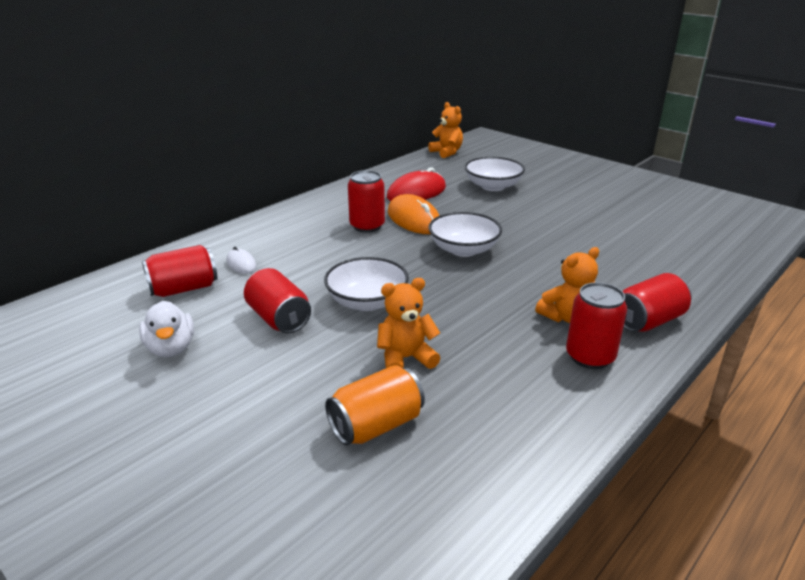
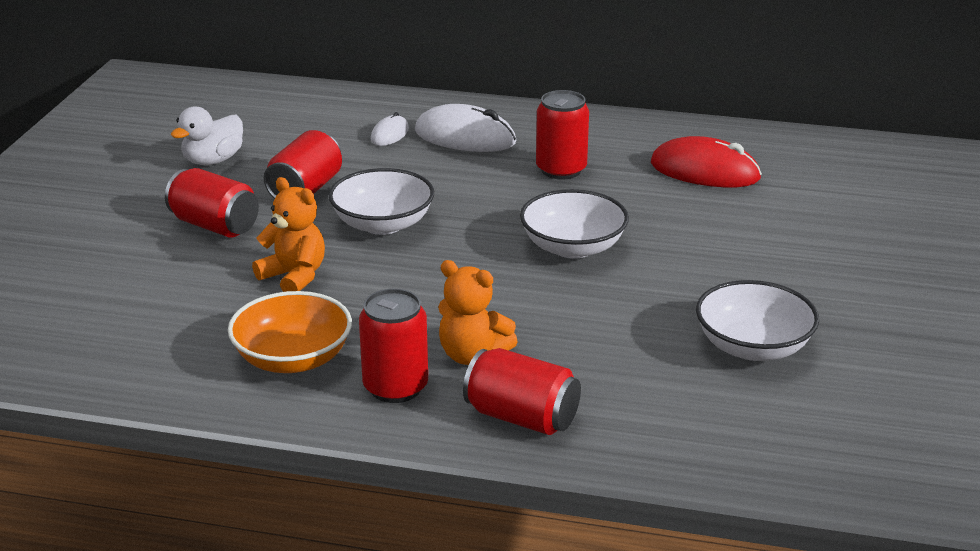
camera: 60 degrees right, 0 degrees up
(184, 289) = (313, 127): red can -> red can (215, 225)
(284, 241) = (465, 137): none -> white mouse
(376, 425) = (176, 292): orange can -> none
(414, 219) = (618, 193): orange mouse -> none
(446, 152) = (889, 152): orange teddy bear -> none
(493, 186) = (809, 218): white bowl -> white bowl (753, 347)
(525, 391) = (293, 359): none -> orange bowl

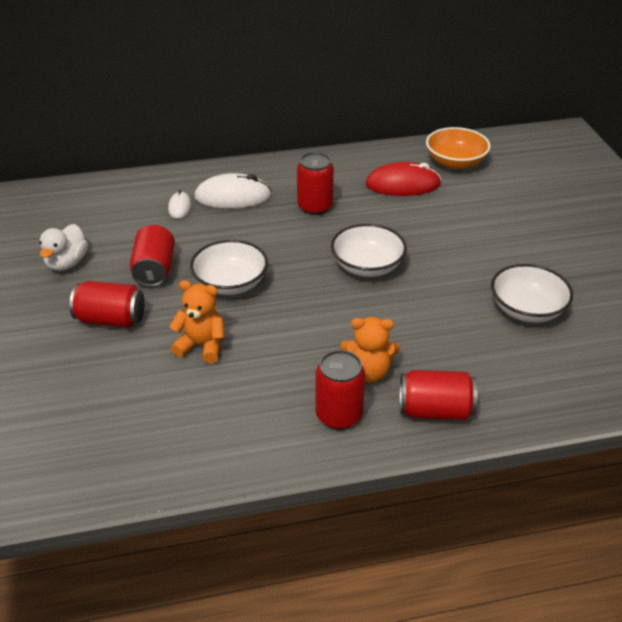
camera: 25 degrees left, 10 degrees up
(293, 359) = (252, 415): orange bowl -> orange bowl (455, 162)

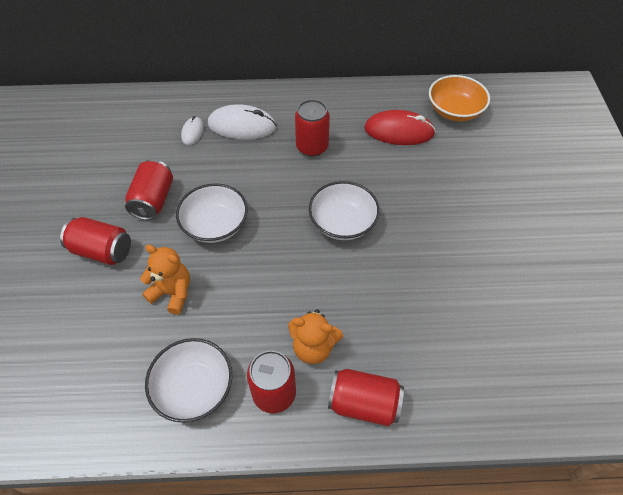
camera: 10 degrees right, 15 degrees up
(67, 263) = (81, 182): white duck -> none
(527, 309) = (480, 296): white bowl -> white bowl (194, 388)

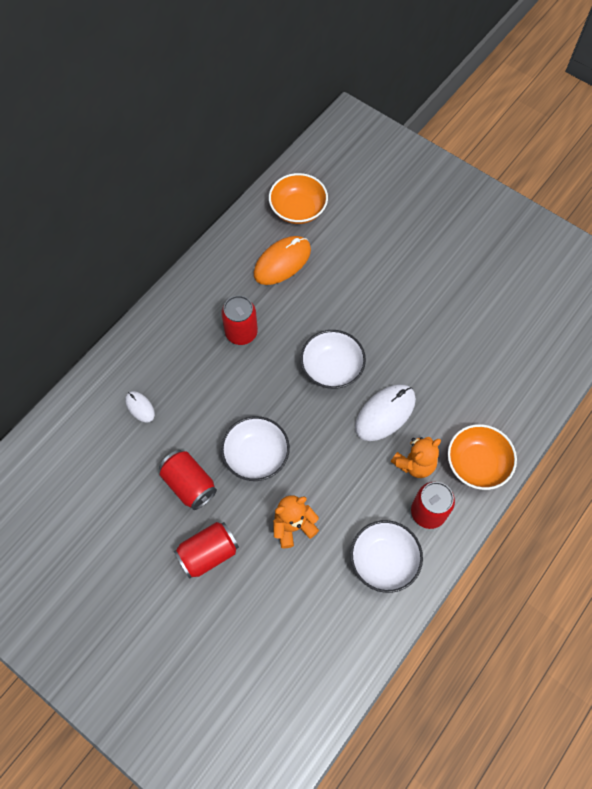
camera: 50 degrees left, 10 degrees up
(242, 126) = (169, 365): white mouse -> white mouse (385, 413)
(364, 403) = (477, 463): red can -> orange bowl
(399, 131) = (282, 262): red mouse -> orange mouse

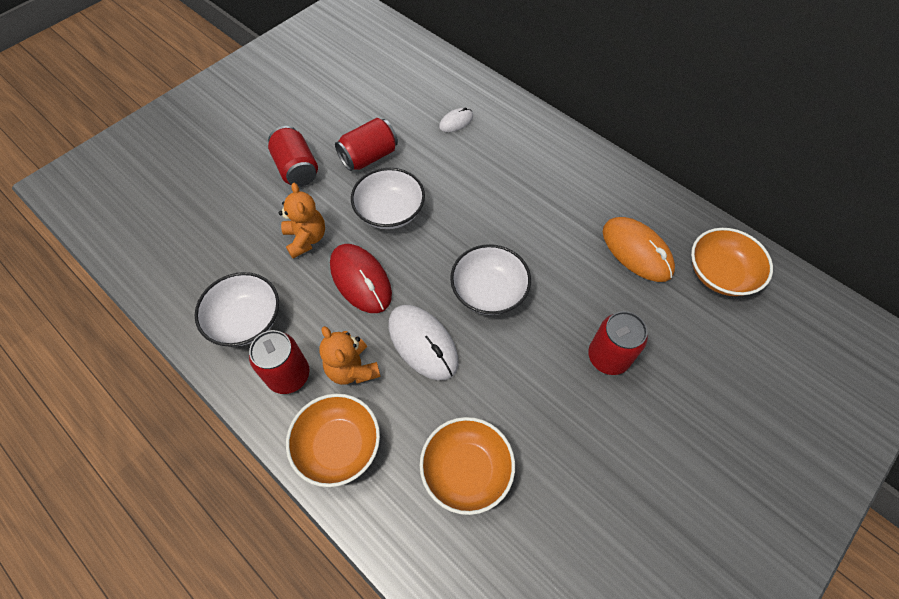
camera: 95 degrees right, 5 degrees down
(241, 332) = (538, 206): red can -> red can (608, 357)
(332, 470) = (361, 279): none -> red mouse
(477, 375) = (466, 470): none -> orange bowl

